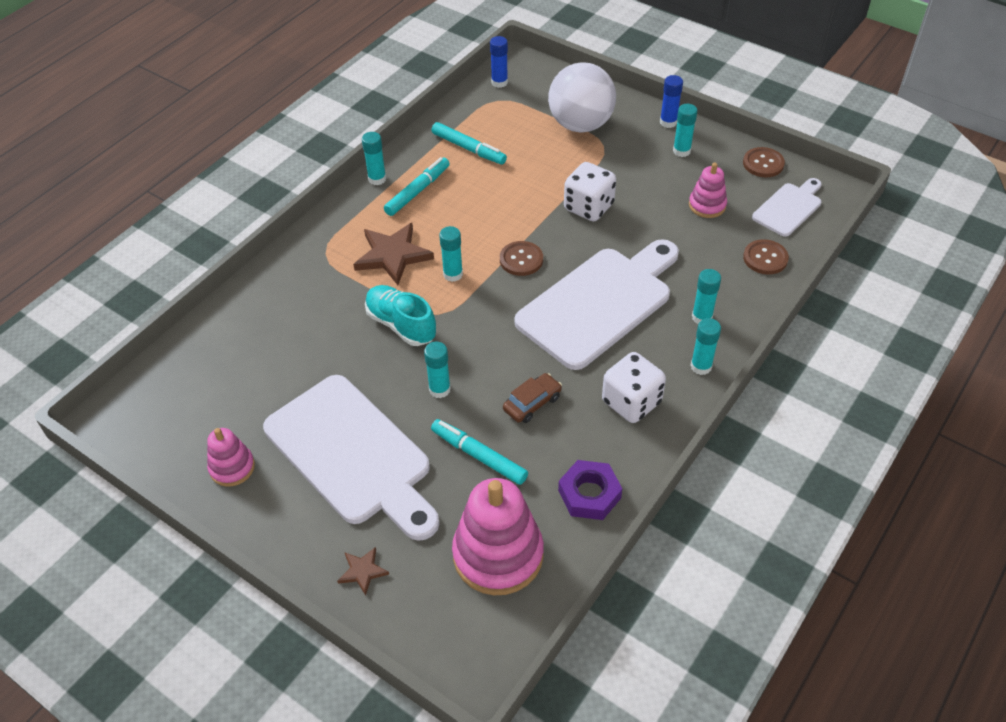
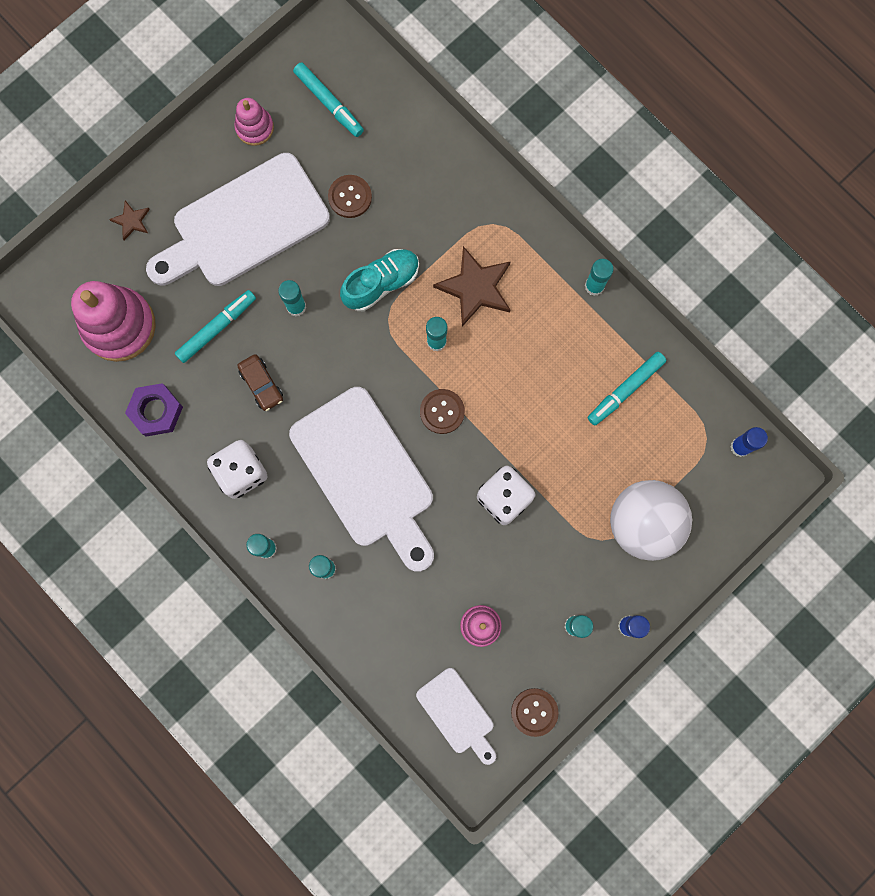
camera: 100 degrees right, 30 degrees up
(417, 191) = (566, 325): turquoise marker -> turquoise marker (329, 103)
(765, 258) = (389, 660): brown button -> brown button (350, 197)

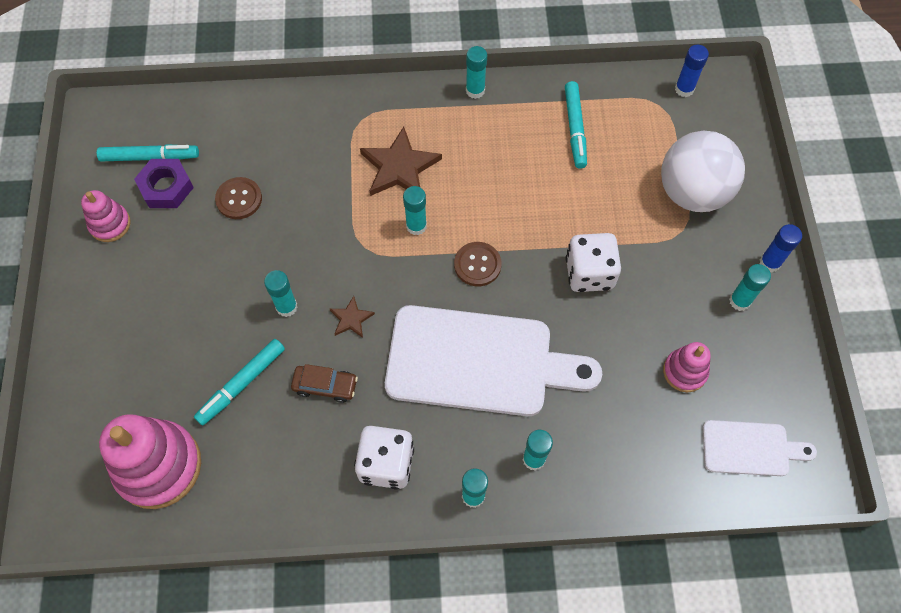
camera: 50 degrees left, 15 degrees down
(131, 221) = (80, 381): brown star -> brown star (351, 319)
(156, 411) = (264, 495): purple nut -> purple nut (166, 187)
(216, 328) = (242, 384): turquoise marker -> turquoise marker turned 135 degrees counterclockwise
(244, 224) = (179, 293): white cutting board -> none
(381, 283) = (331, 229): turquoise shoe -> none
(534, 712) = (793, 385): brown button -> none

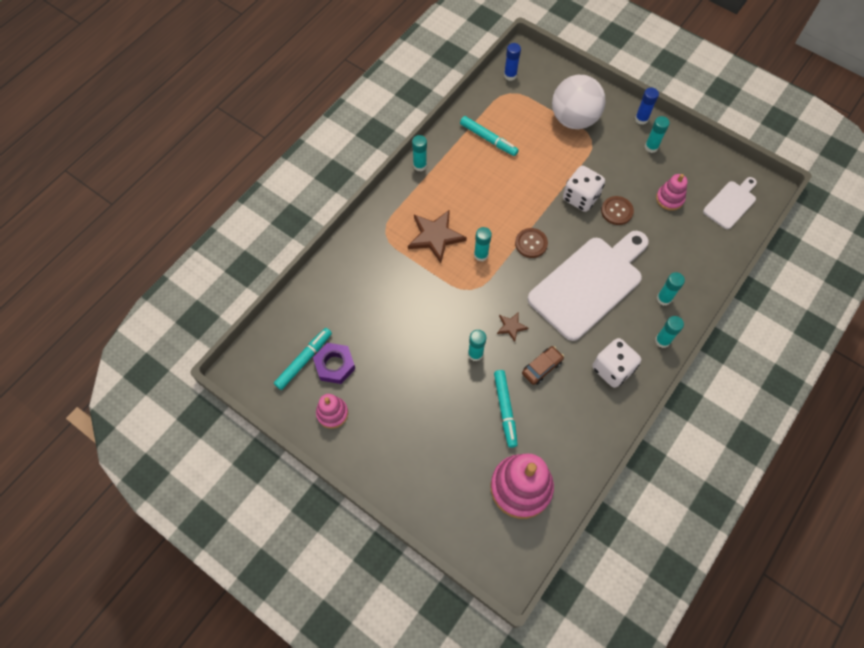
camera: 50 degrees left, 0 degrees up
(239, 199) = (380, 331): brown button -> brown button (617, 211)

